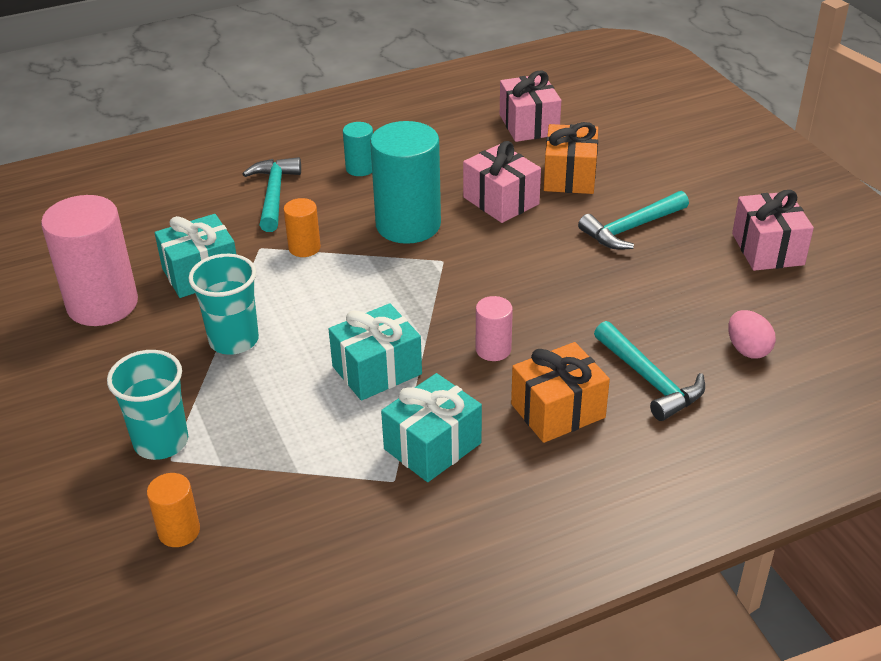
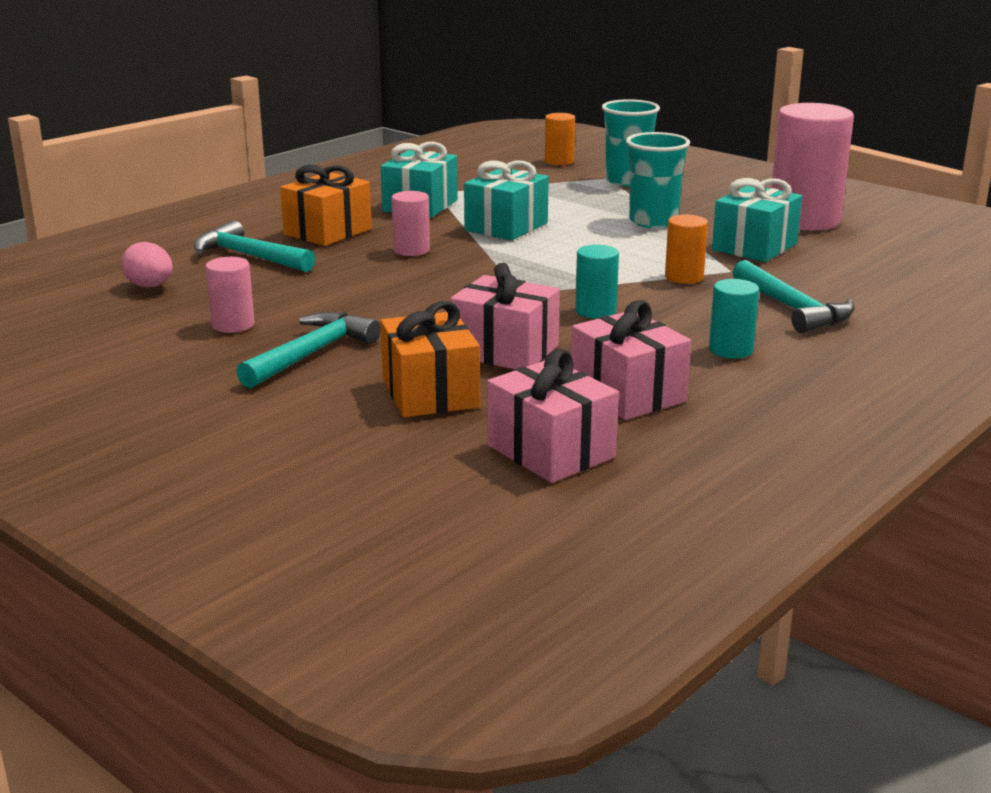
camera: 155 degrees right, 15 degrees down
(408, 225) = (595, 311): turquoise cylinder -> turquoise cylinder, size x0.48
(681, 275) = (233, 325): none -> pink cylinder
(767, 249) = (120, 364): pink gift -> pink gift (627, 394)

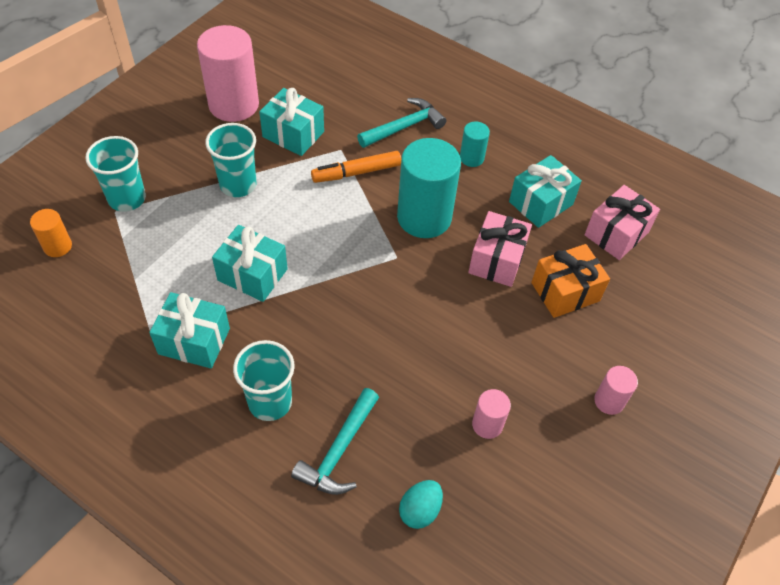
camera: 100 degrees left, 30 degrees up
(150, 286) = (420, 510): pink egg -> turquoise egg
(311, 354) = (526, 364): turquoise hammer -> none
(328, 232) = (270, 402): orange gift -> turquoise cup
(411, 250) = (314, 333): pink cylinder -> pink cylinder (609, 401)
(595, 311) = (424, 217): turquoise cylinder -> turquoise cylinder, size x2.08
(627, 394) = (540, 203): pink gift -> turquoise gift
(684, 277) = (356, 172): orange cylinder -> orange marker

